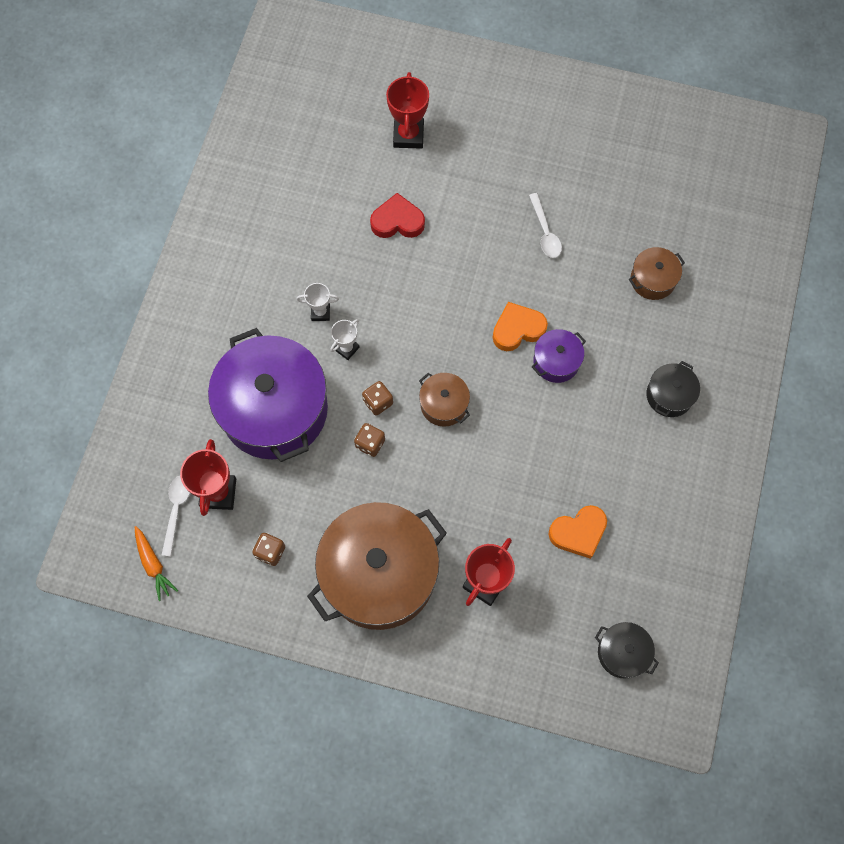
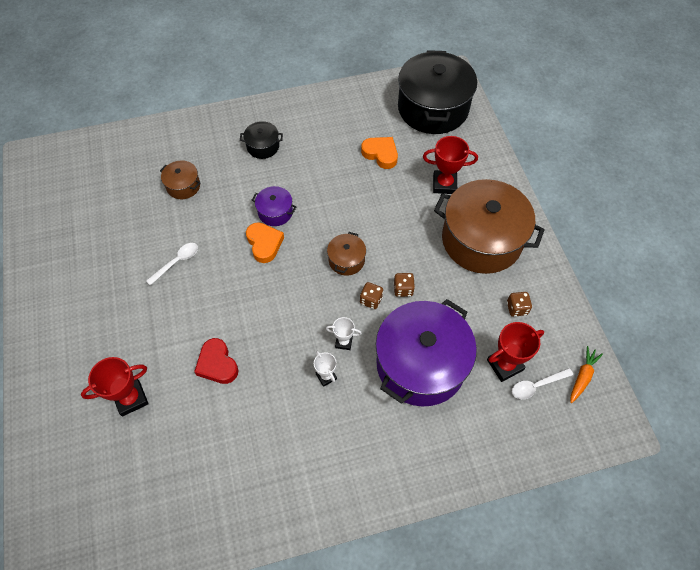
camera: 120 degrees left, 10 degrees down
(517, 329) = (264, 244): orange heart -> orange heart turned 150 degrees counterclockwise
(622, 652) = (433, 108): black pot -> black pot, size x2.26

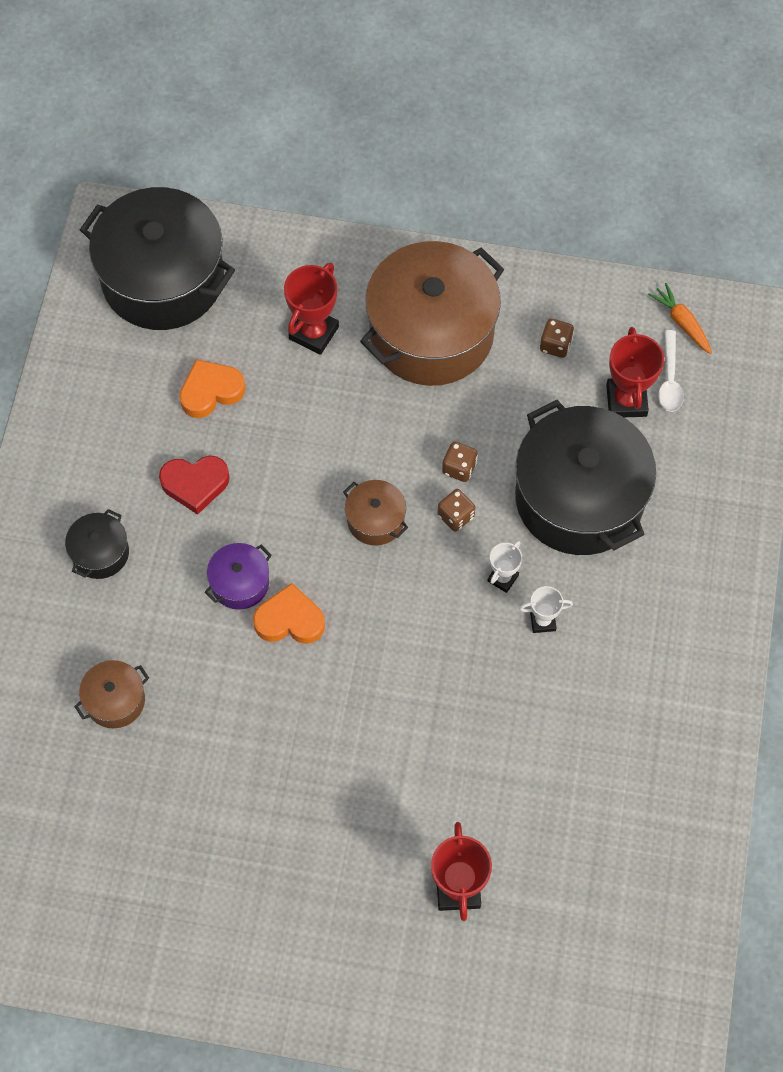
camera: 65 degrees left, 5 degrees up
(177, 262) = (258, 756): white spoon -> none
(217, 364) = (458, 755): red heart -> red heart (195, 484)
(421, 364) = (579, 498): purple pot -> black pot

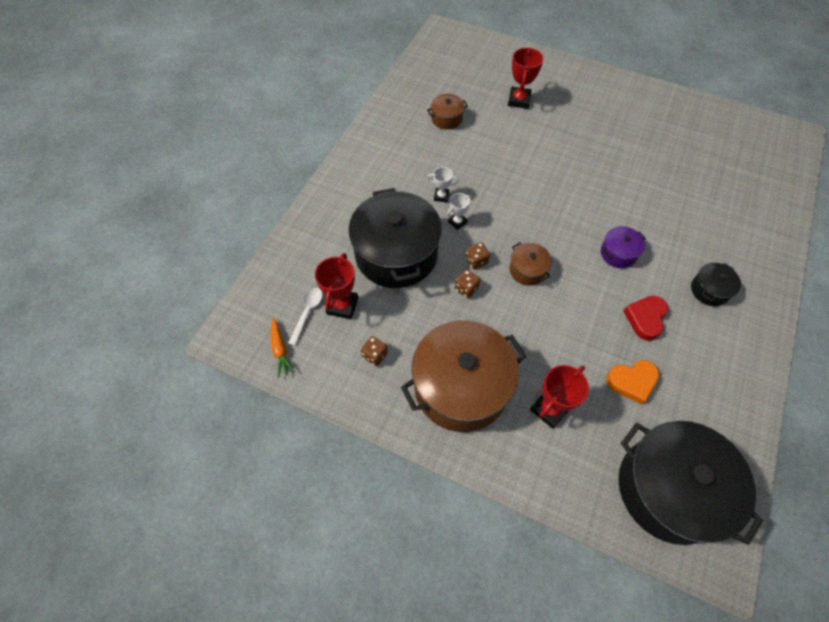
camera: 165 degrees left, 5 degrees down
(115, 700) = (695, 210): brown pot -> brown pot (446, 119)
(195, 484) = (645, 319): red heart -> red heart turned 75 degrees counterclockwise
(290, 620) = (589, 228): orange heart -> none

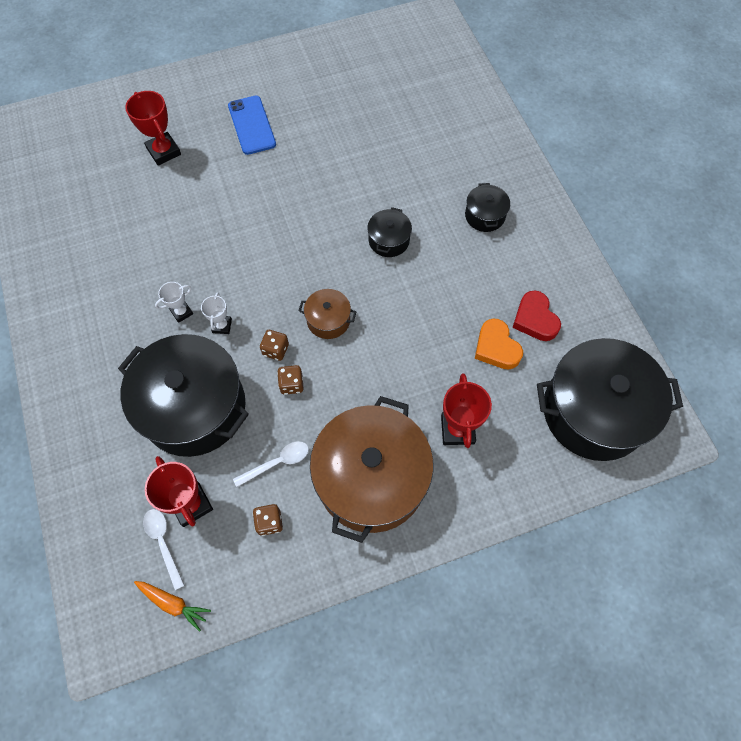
camera: 45 degrees left, 5 degrees up
(413, 326) = (277, 463): none -> white spoon
(446, 119) = (108, 225): brown pot -> none
(590, 121) = (251, 125): none -> blue phone
(618, 253) = (389, 240): purple pot -> black pot
(632, 382) = (496, 347): orange heart -> orange heart turned 120 degrees clockwise
(645, 319) = (460, 283): red heart -> red heart (535, 319)

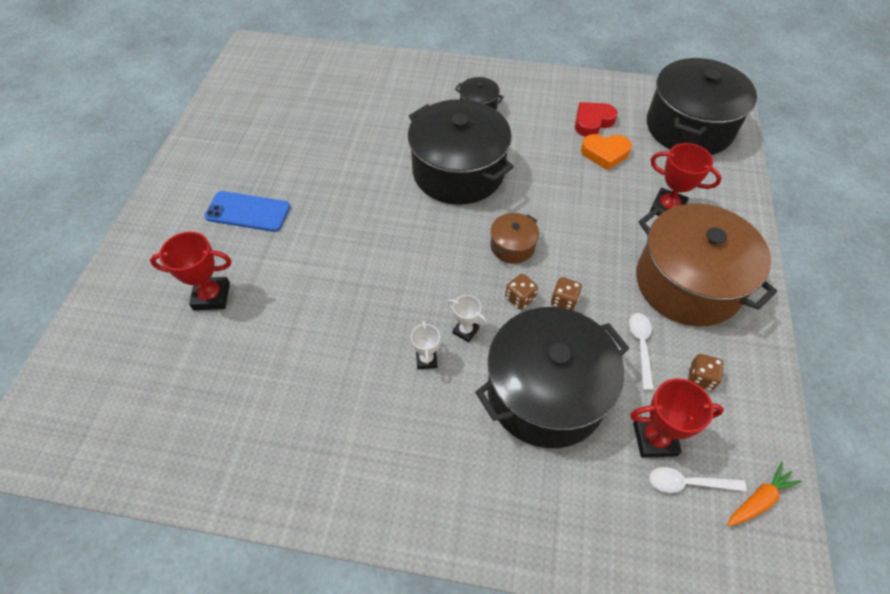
camera: 60 degrees left, 10 degrees down
(389, 240) = (458, 172): black pot -> black pot, size x2.26
(535, 319) = (592, 122): red heart -> red heart turned 135 degrees clockwise

